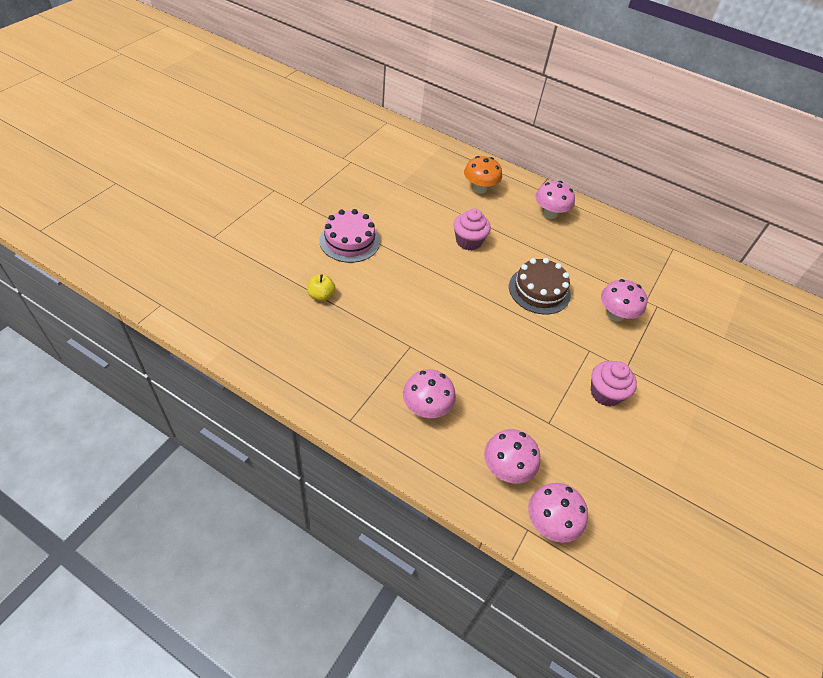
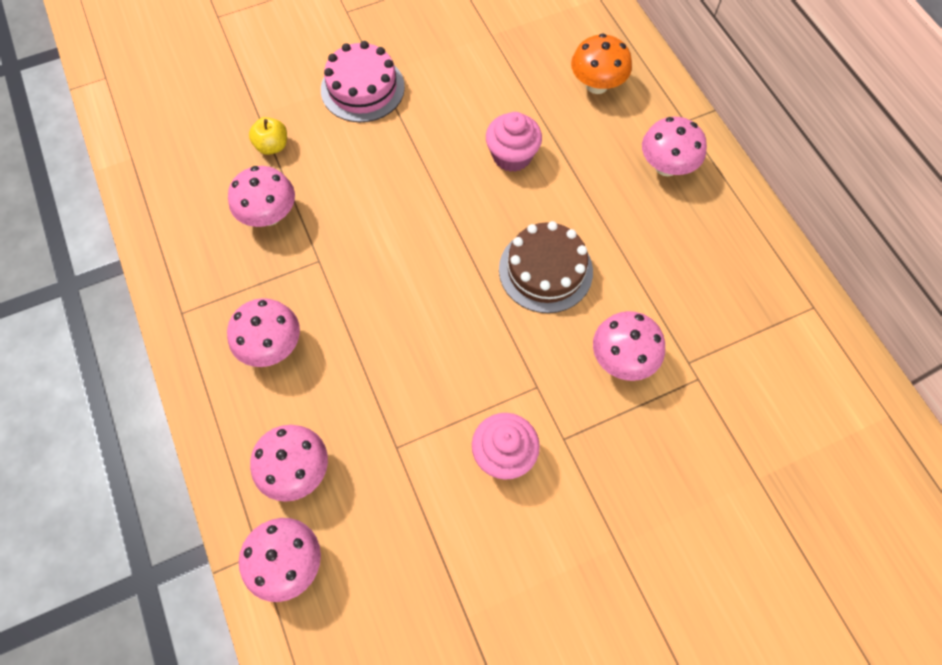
camera: 40 degrees right, 15 degrees up
(355, 335) = (269, 215): none -> pink mushroom

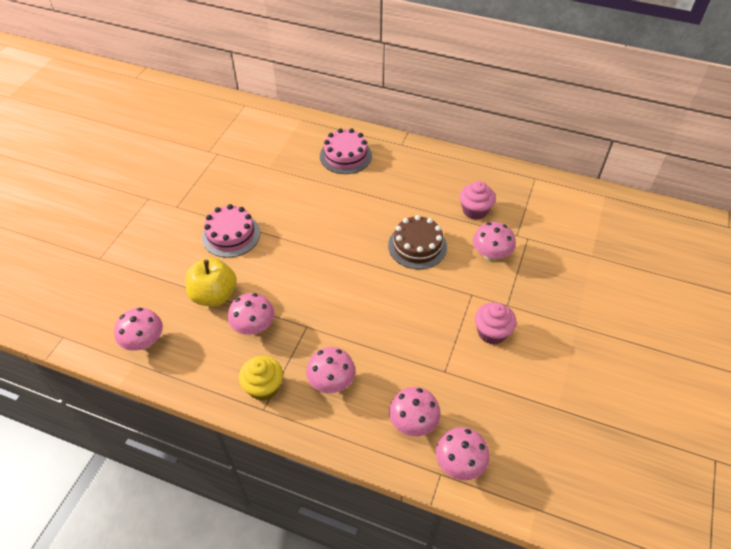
camera: 45 degrees left, 15 degrees down
(207, 289) = (263, 387): none -> yellow cupcake
(272, 146) = (214, 295): yellow apple -> yellow apple, size x1.87
(512, 156) = (343, 211): pink cupcake -> pink cupcake (475, 210)
(596, 85) = (345, 156): orange mushroom -> pink cake
(666, 166) = (416, 167): pink mushroom -> pink mushroom (144, 342)

